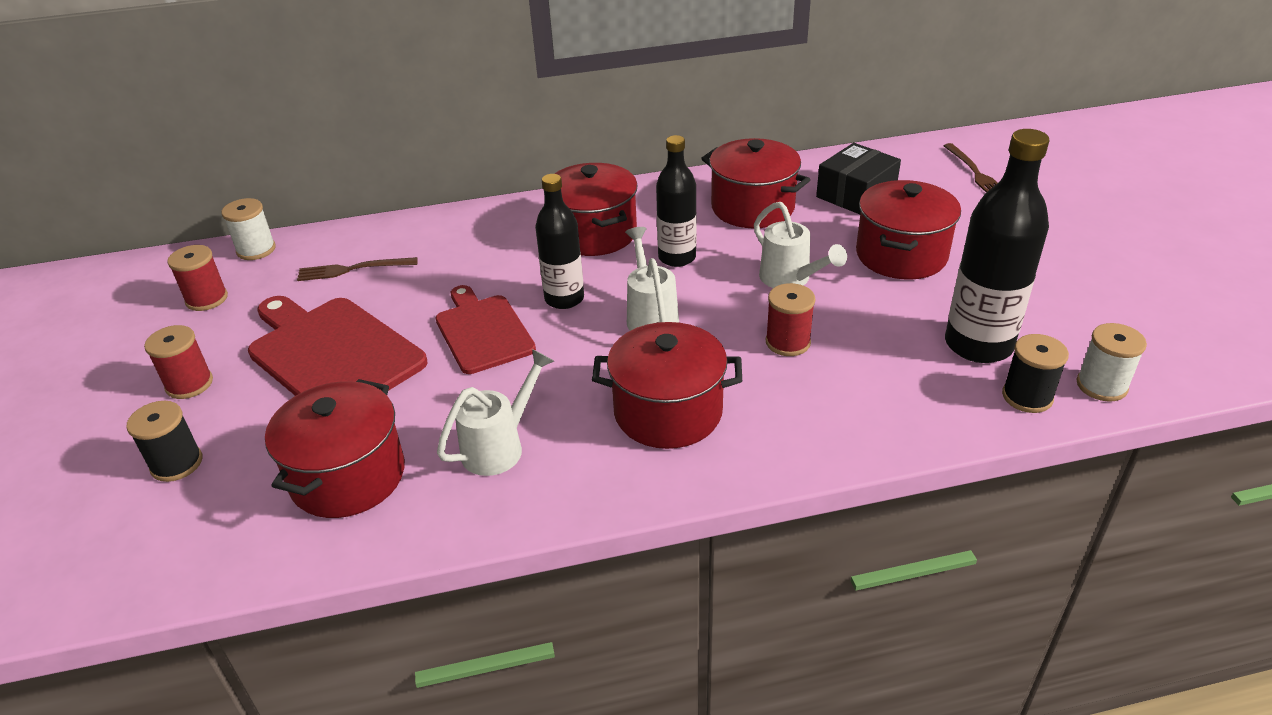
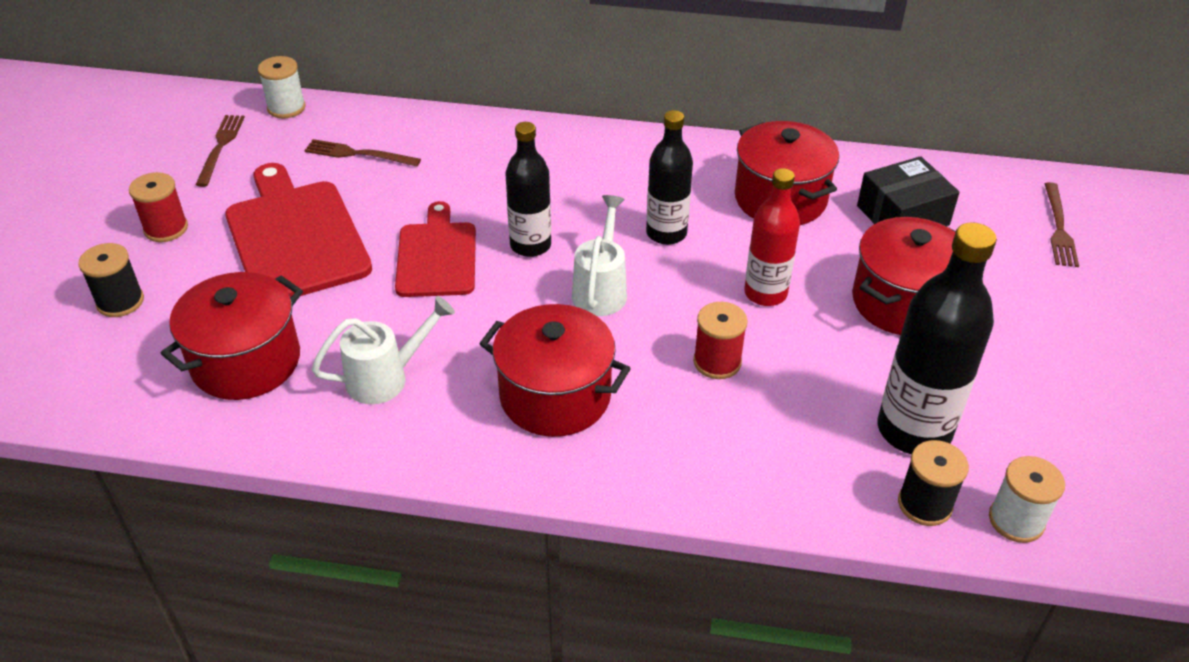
camera: 20 degrees right, 5 degrees up
(207, 299) = (220, 147): red spool -> brown fork
(594, 234) = (601, 182): red pot -> none
(790, 279) = (765, 293): white watering can -> red bottle

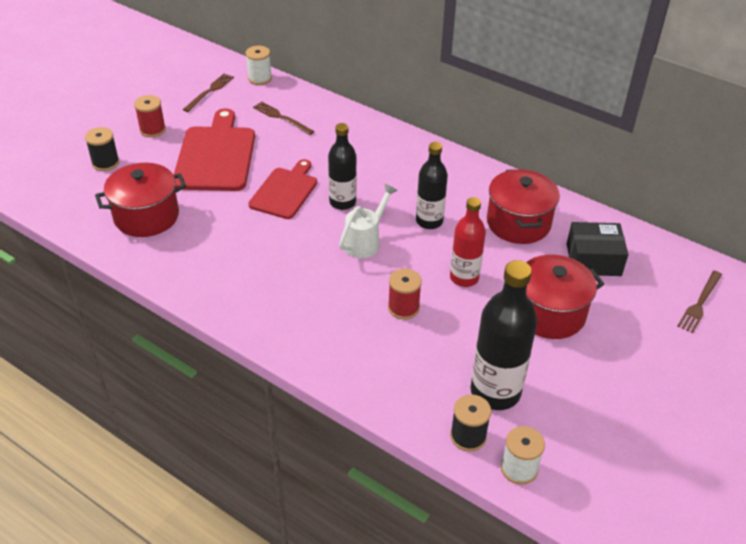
camera: 25 degrees right, 0 degrees up
(386, 378) = (211, 250): white watering can -> none
(555, 396) = (295, 293): red pot -> none

